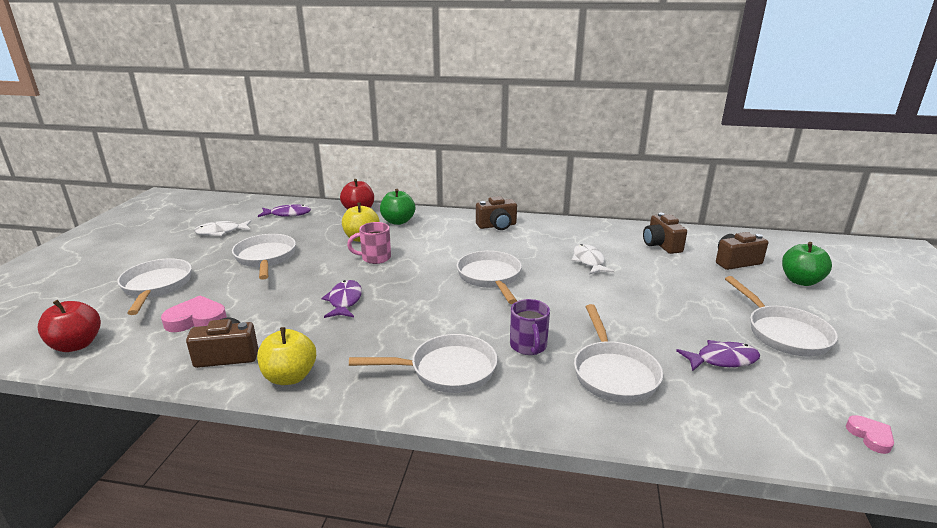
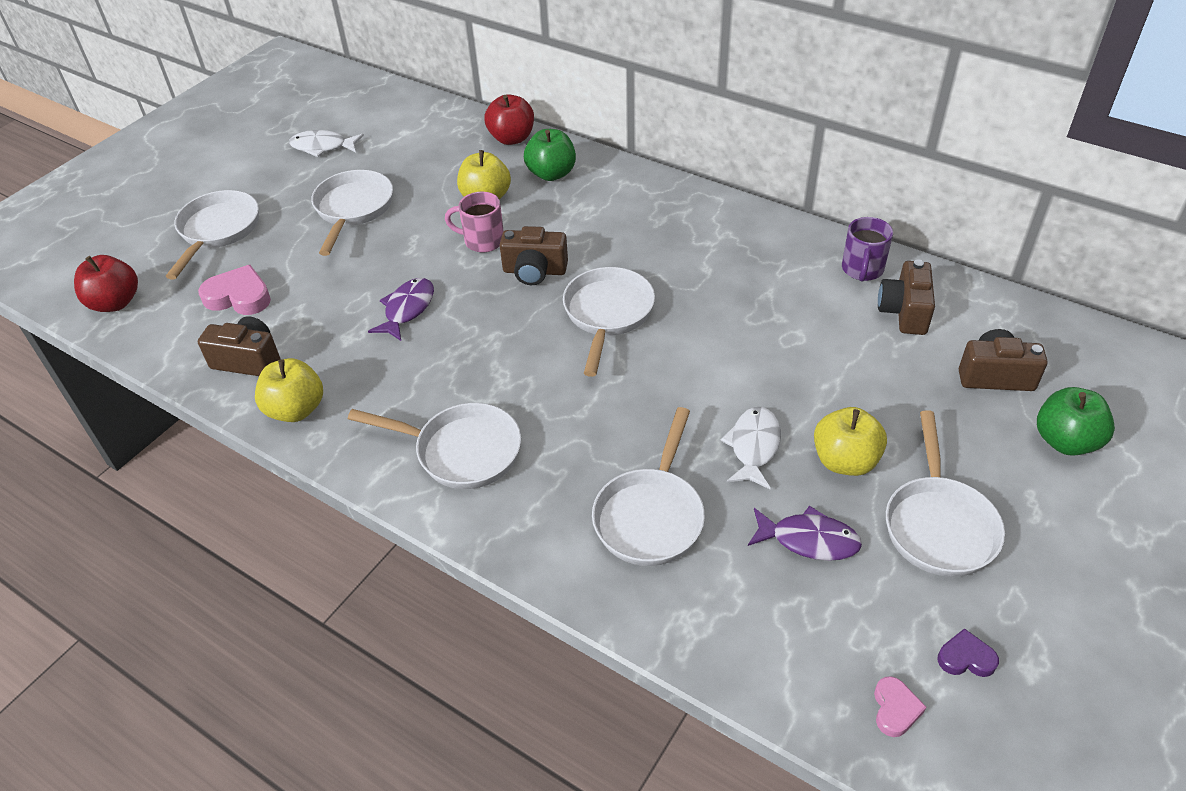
camera: 25 degrees right, 20 degrees up
(288, 214) = (417, 128): purple fish -> none
(497, 226) = (684, 213): brown camera -> brown camera (534, 271)
(528, 346) = (578, 444): purple mug -> purple mug (862, 270)
(589, 261) = (766, 318): white fish -> white fish (753, 446)
(700, 316) = (845, 461): none -> yellow apple
(874, 395) = (965, 658): none -> purple heart

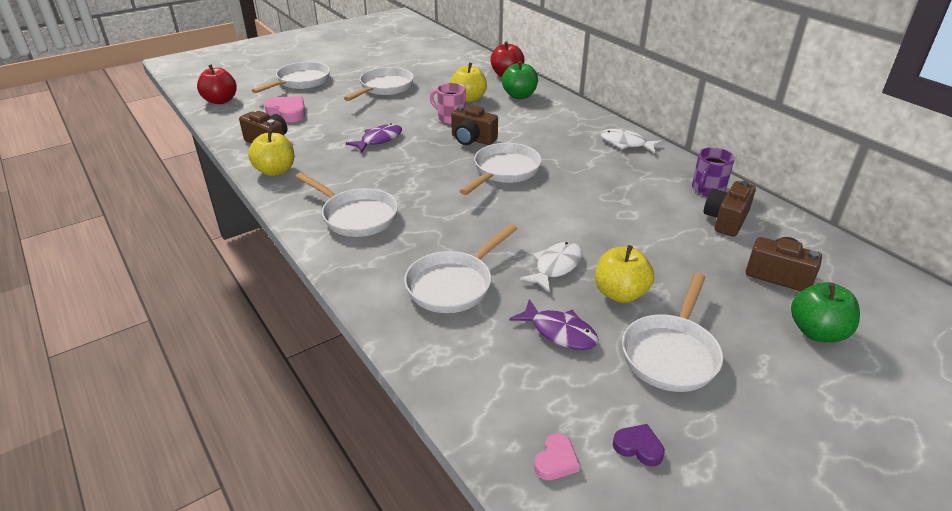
camera: 20 degrees right, 10 degrees down
(322, 147) = (389, 57): white fish -> white fish (626, 143)

